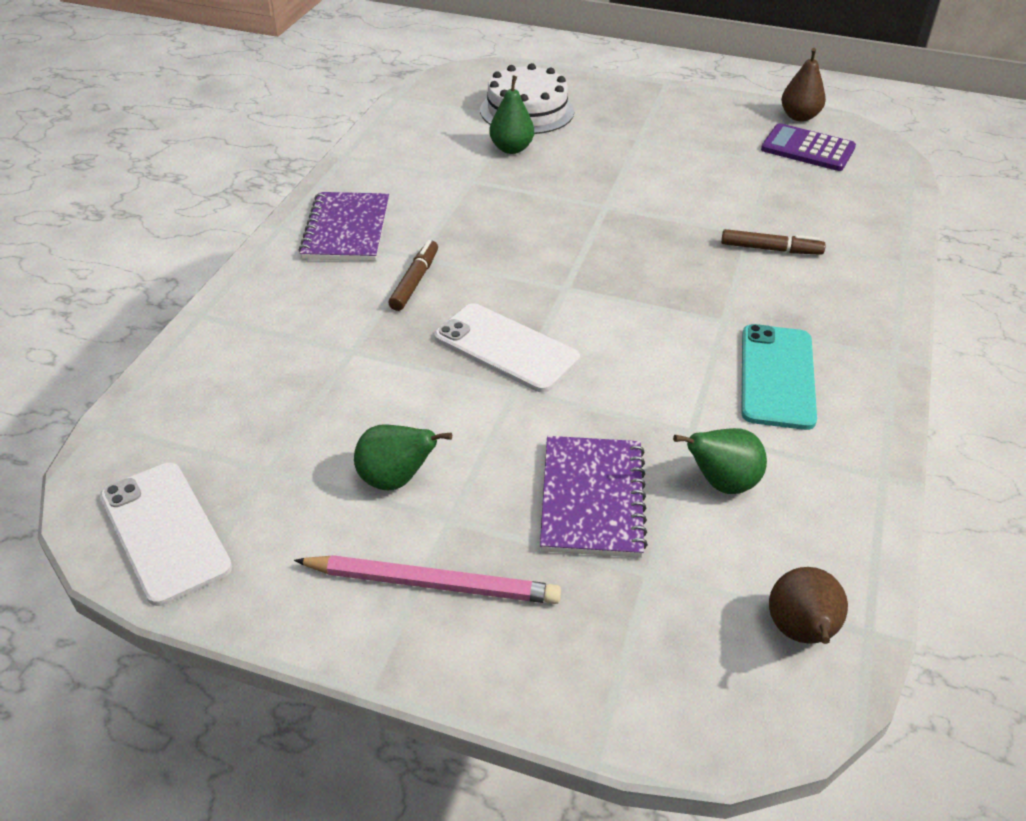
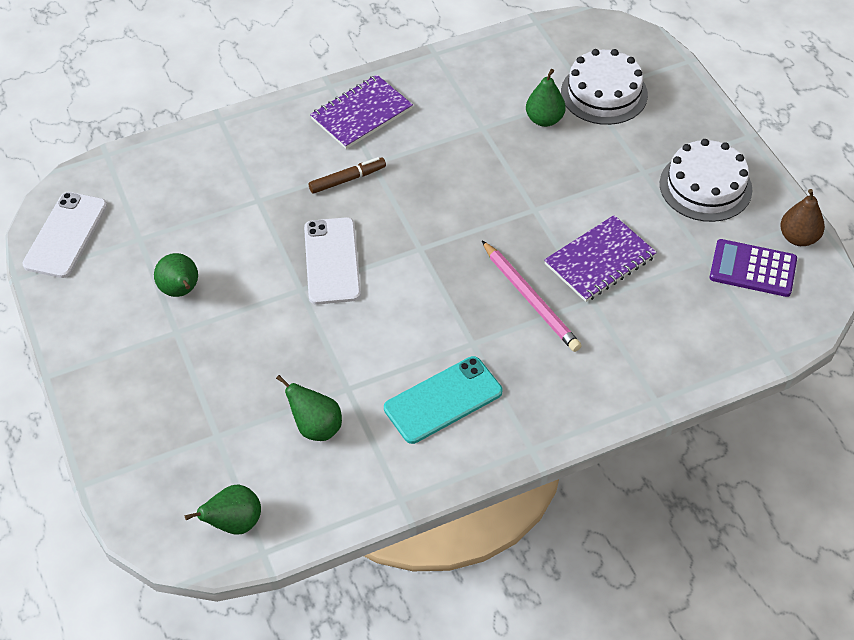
camera: 50 degrees right, 10 degrees up
(432, 583) = (128, 354): pink pencil -> pink pencil (530, 298)
(592, 498) = (247, 378): purple notebook -> purple notebook (600, 260)
(694, 123) = (705, 186): none -> white cake
(771, 249) = (584, 321): brown marker -> none
(801, 633) = (235, 523): brown pear -> green pear
(807, 149) = (753, 269): purple calculator -> purple calculator turned 60 degrees counterclockwise

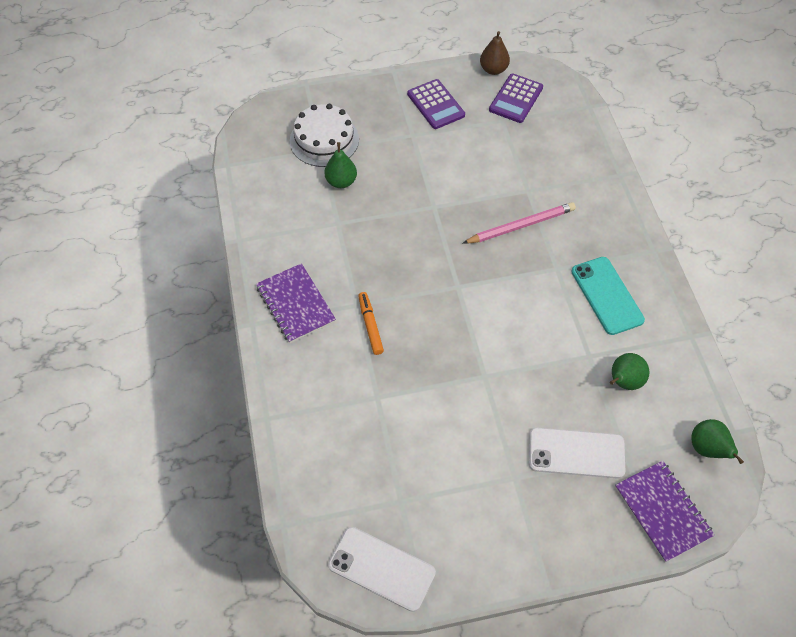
camera: 80 degrees left, 5 degrees up
(181, 291) = (470, 469): green pear -> none
(332, 261) = (459, 349): white phone -> white phone (576, 453)
(347, 179) = (370, 325): brown marker -> orange marker
(600, 260) = (492, 178): purple notebook -> purple notebook (662, 511)
(705, 186) = (435, 105): white cake -> purple calculator

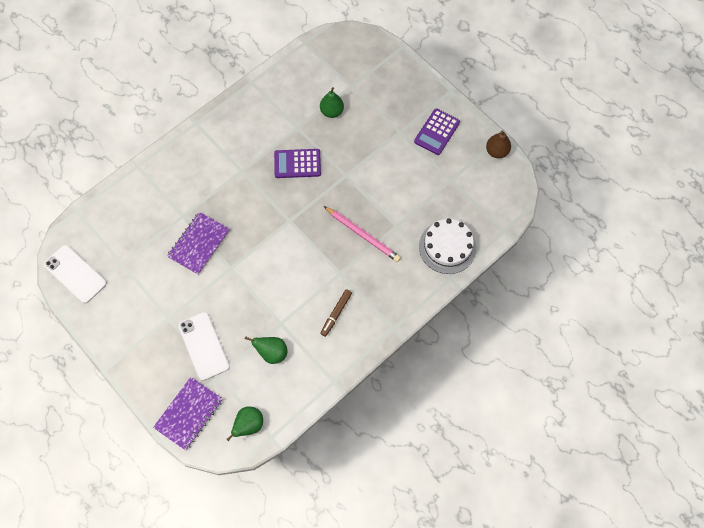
camera: 60 degrees right, 10 degrees up
(295, 304) = (222, 138): purple notebook -> purple notebook (199, 244)
(324, 140) = (360, 83): white cake -> white cake (447, 247)
(370, 325) = (230, 186): orange marker -> none
(381, 569) = (75, 274): white phone -> white phone turned 45 degrees counterclockwise
(516, 99) = (477, 179): purple calculator -> purple calculator (297, 164)
(607, 295) = (336, 314): turquoise phone -> brown marker

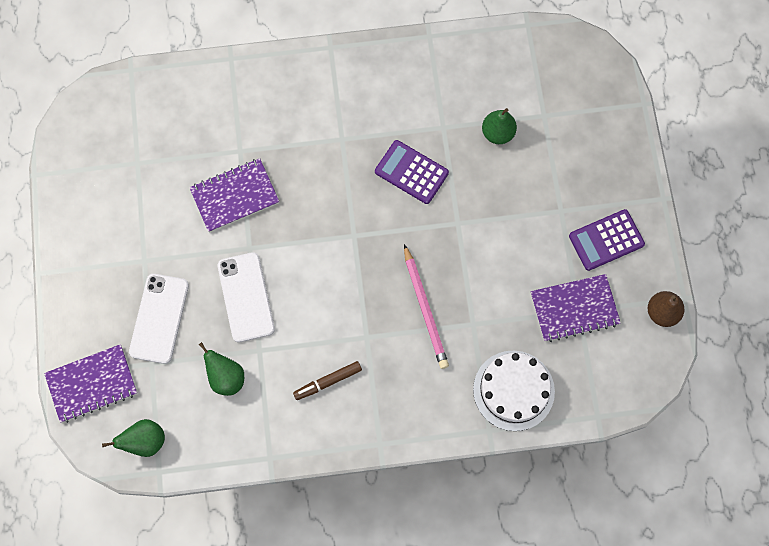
camera: 35 degrees right, 5 degrees up
(75, 274) = (81, 143): white phone -> white phone (246, 297)
(447, 180) = (574, 309): none -> purple notebook

